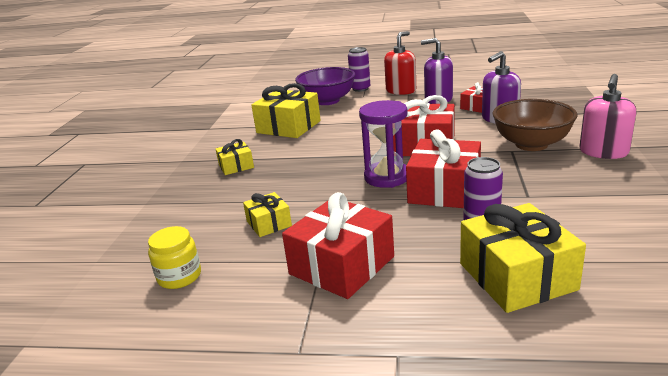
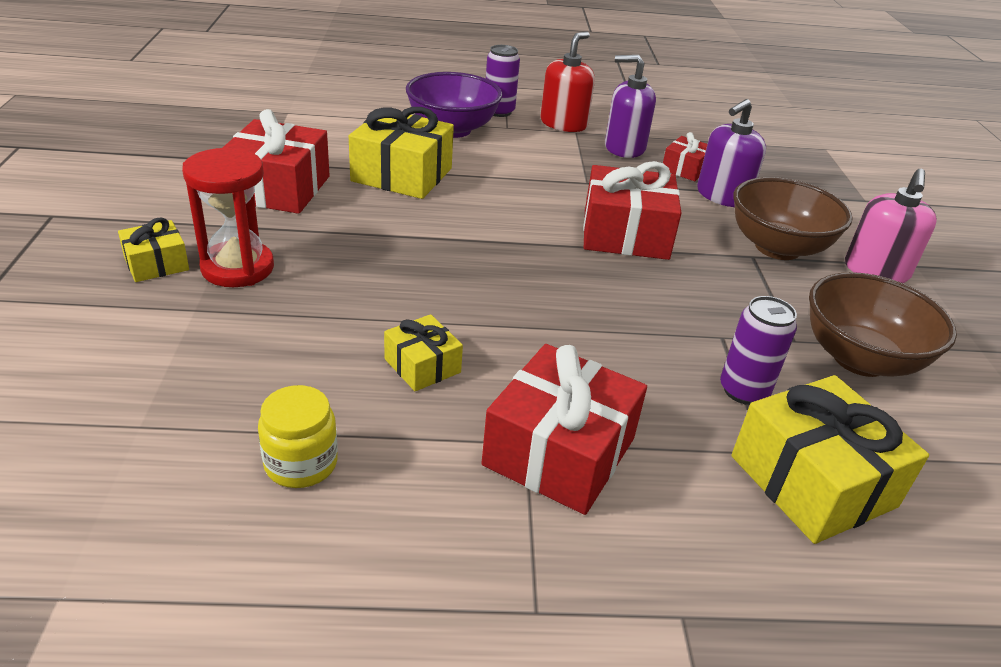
camera: 15 degrees left, 10 degrees up
(176, 181) = (237, 268): none -> red hourglass
(236, 166) = (335, 246): yellow gift -> yellow gift (156, 264)
(386, 177) = (584, 289): purple hourglass -> none
(444, 190) = (676, 321): red gift -> red gift (278, 188)
(575, 204) = (859, 359): none -> brown bowl

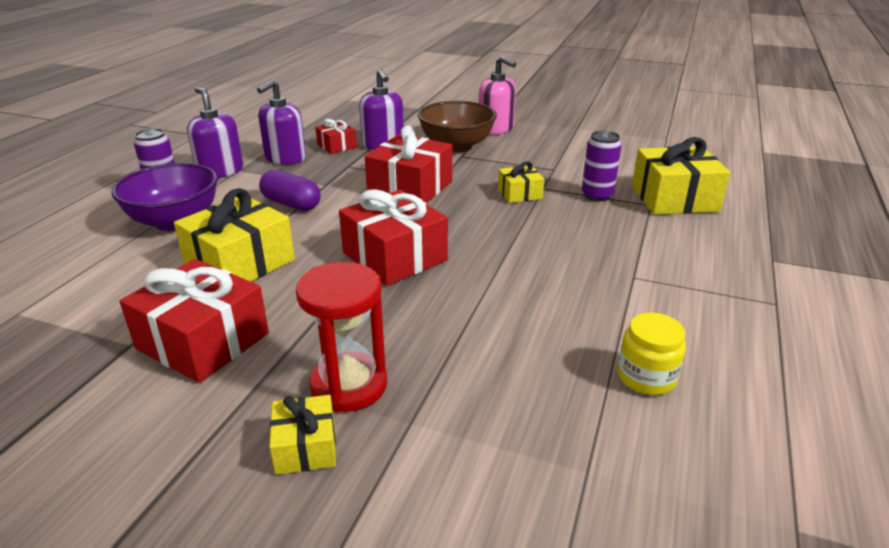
camera: 65 degrees left, 5 degrees down
(422, 365) = (541, 302): yellow gift -> yellow gift (519, 193)
(527, 173) = (291, 204): none -> purple capsule
(559, 451) = (644, 267): red gift -> red gift (394, 256)
(563, 124) = (220, 171): red soap dispenser -> purple soap dispenser
(859, 359) = (576, 157): brown bowl -> none

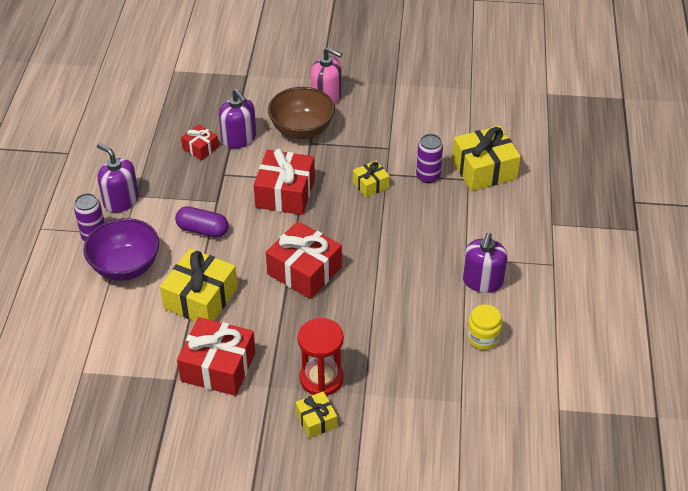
camera: 15 degrees left, 15 degrees up
(285, 158) = (165, 173): purple soap dispenser -> purple soap dispenser (482, 281)

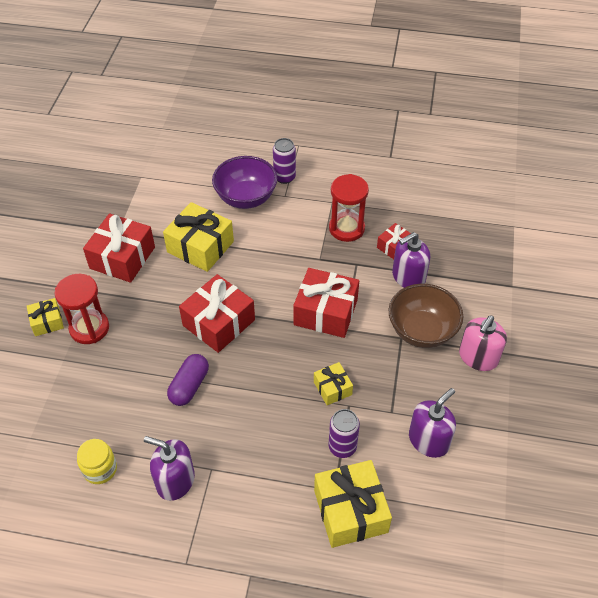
camera: 95 degrees right, 5 degrees up
(121, 200) = (326, 192): purple soap dispenser -> purple soap dispenser (429, 440)
(175, 183) = (346, 228): none -> red hourglass
(202, 230) = (282, 248): purple capsule -> purple capsule (189, 386)

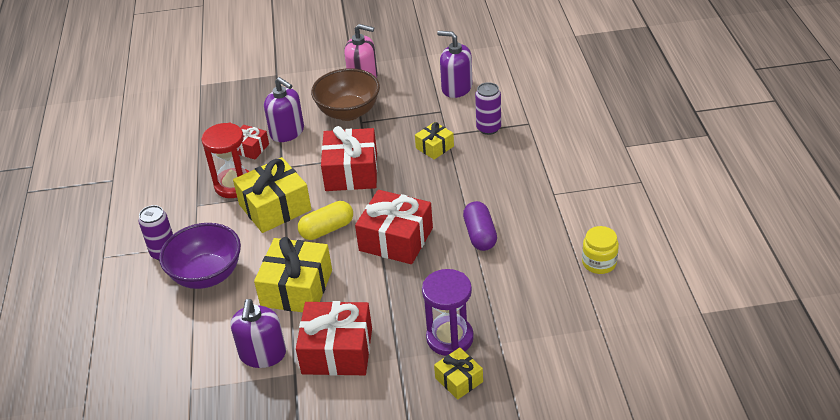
camera: 105 degrees left, 10 degrees down
(89, 328) = (450, 338): red hourglass -> purple hourglass
(175, 481) = (578, 211): purple soap dispenser -> purple soap dispenser (262, 354)
(189, 386) = (480, 235): purple capsule -> purple capsule turned 75 degrees clockwise
(257, 278) = (327, 229): none -> yellow capsule
(350, 511) = (541, 111): yellow gift -> yellow gift (275, 207)

